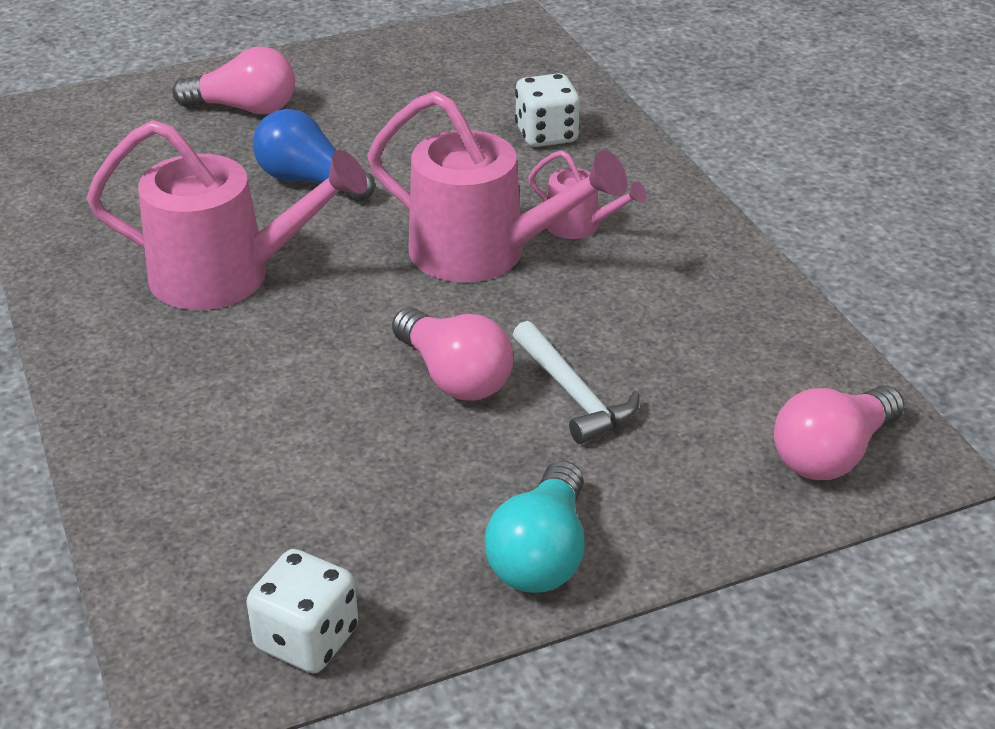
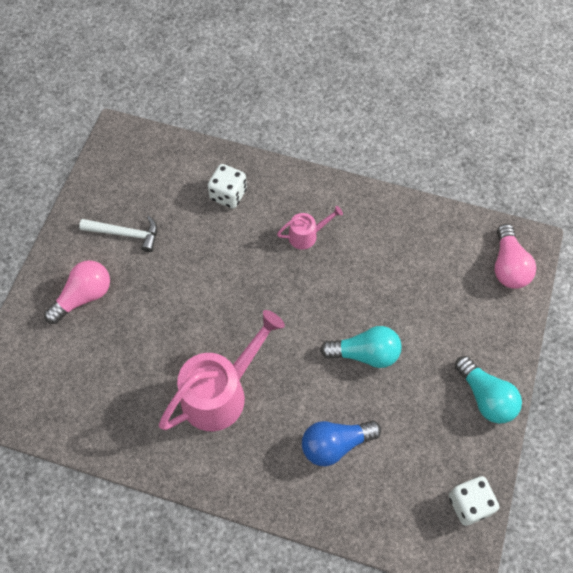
camera: 50 degrees left, 25 degrees up
(309, 181) = (176, 311): blue light bulb -> blue light bulb (335, 444)
(454, 376) = (365, 353): pink light bulb -> turquoise light bulb
(485, 254) = (294, 284): pink watering can -> none
(573, 394) = (409, 320): white hammer -> white hammer (125, 234)

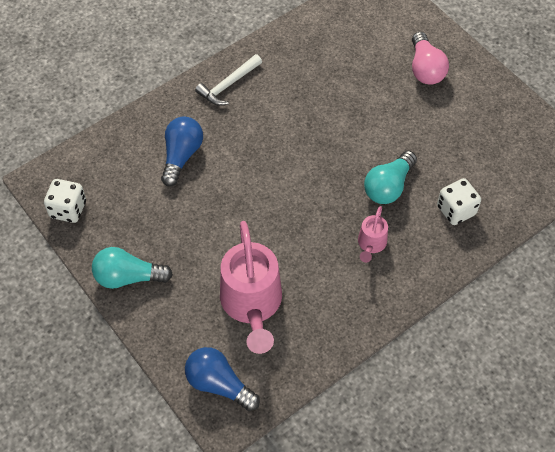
camera: 125 degrees right, 5 degrees down
(125, 234) = (466, 120): white hammer -> white hammer (228, 85)
(221, 392) = (279, 111): pink watering can -> pink watering can (252, 305)
(365, 353) = (232, 218): turquoise light bulb -> turquoise light bulb (388, 186)
(508, 266) = (219, 384): pink light bulb -> blue light bulb

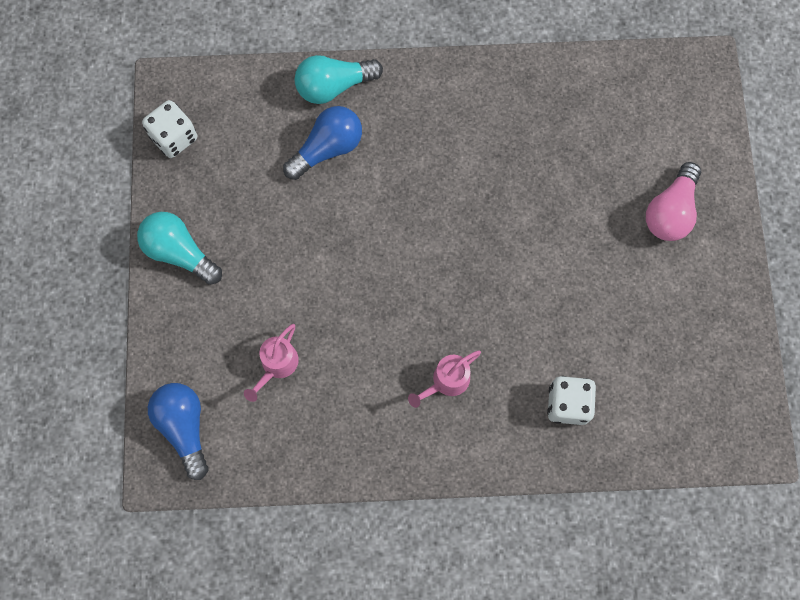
camera: 35 degrees right, 15 degrees up
(228, 85) = (437, 94): white hammer -> none
(252, 305) = (276, 366): pink watering can -> pink watering can, size x0.48
(388, 186) = (517, 328): turquoise light bulb -> turquoise light bulb (334, 86)

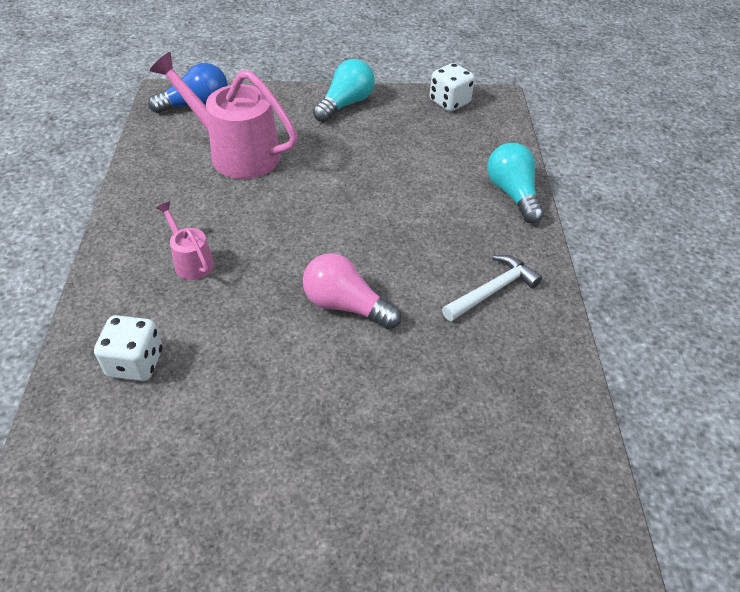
camera: 90 degrees right, 25 degrees down
(276, 366) = (235, 152): pink watering can -> pink watering can, size x2.06
(327, 149) = (445, 188): blue light bulb -> none
(464, 115) = (492, 290): none -> white hammer
(670, 211) = (370, 503): pink light bulb -> pink light bulb (346, 305)

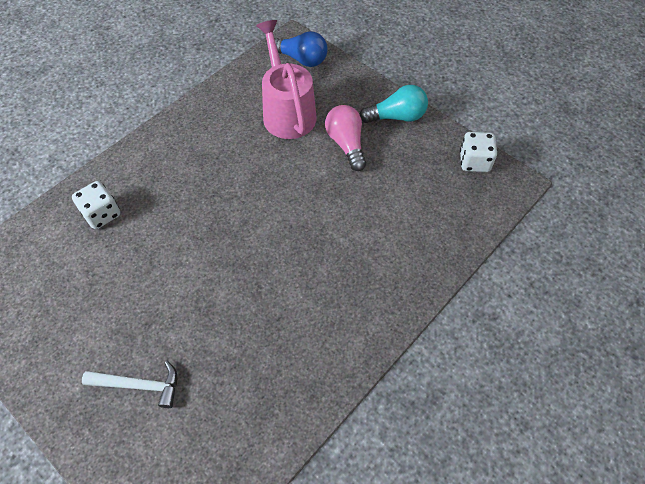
camera: 45 degrees right, 10 degrees up
(190, 261) = (187, 171): pink watering can -> none
(346, 305) = (233, 264): pink light bulb -> pink light bulb (346, 144)
(492, 290) = (328, 324): white hammer -> white hammer (139, 385)
(512, 194) = (429, 267): turquoise light bulb -> none

